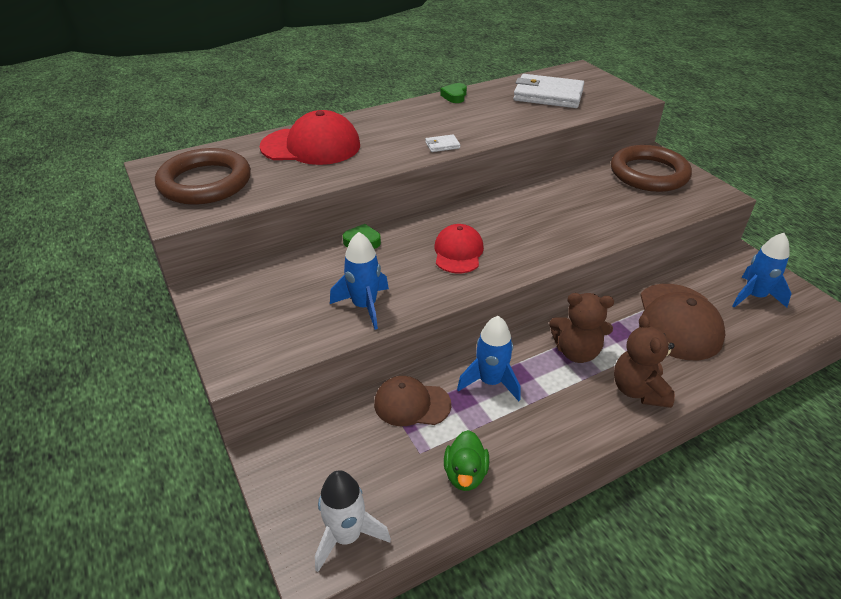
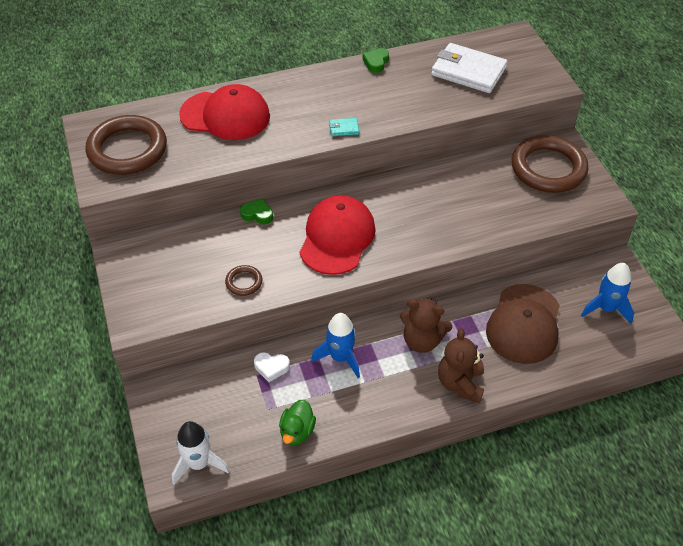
camera: 10 degrees right, 10 degrees up
(364, 306) = (244, 282): blue rocket -> brown ring
(411, 404) = (271, 367): brown cap -> white heart
(442, 145) = (344, 128): white wallet -> turquoise wallet
(458, 252) = (337, 237): red cap -> red cap, size x1.60

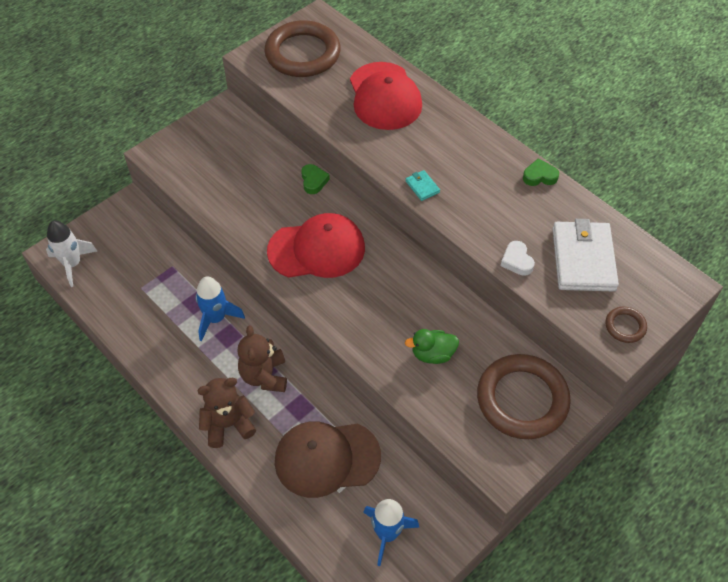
camera: 65 degrees right, 5 degrees up
(244, 282) = (230, 204): brown ring -> brown ring (625, 326)
(271, 367) = (183, 273): white heart -> white heart (517, 261)
(297, 431) = (126, 317): green duck -> green duck (432, 354)

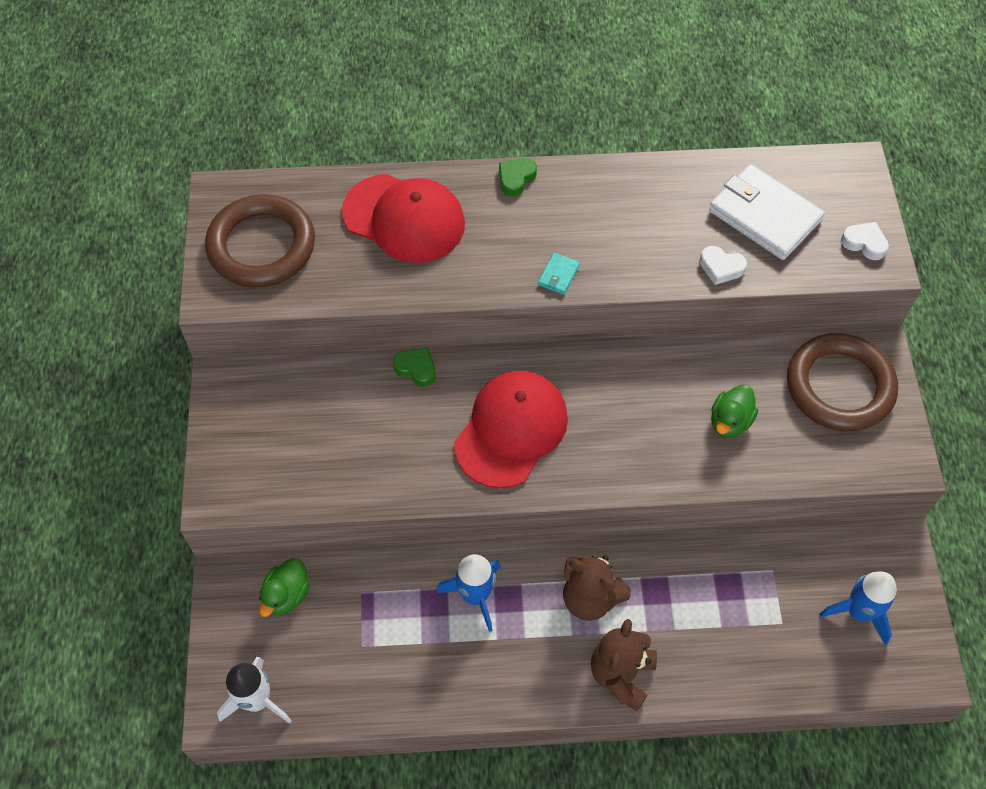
camera: 50 degrees left, 5 degrees up
(142, 235) = (287, 595): none -> green duck
(326, 458) = (735, 607): brown cap -> none
(422, 186) = (558, 275): turquoise wallet -> turquoise wallet turned 75 degrees counterclockwise
(539, 176) = (636, 172): green heart -> green heart (516, 178)
(625, 326) = (864, 243): brown ring -> white heart

